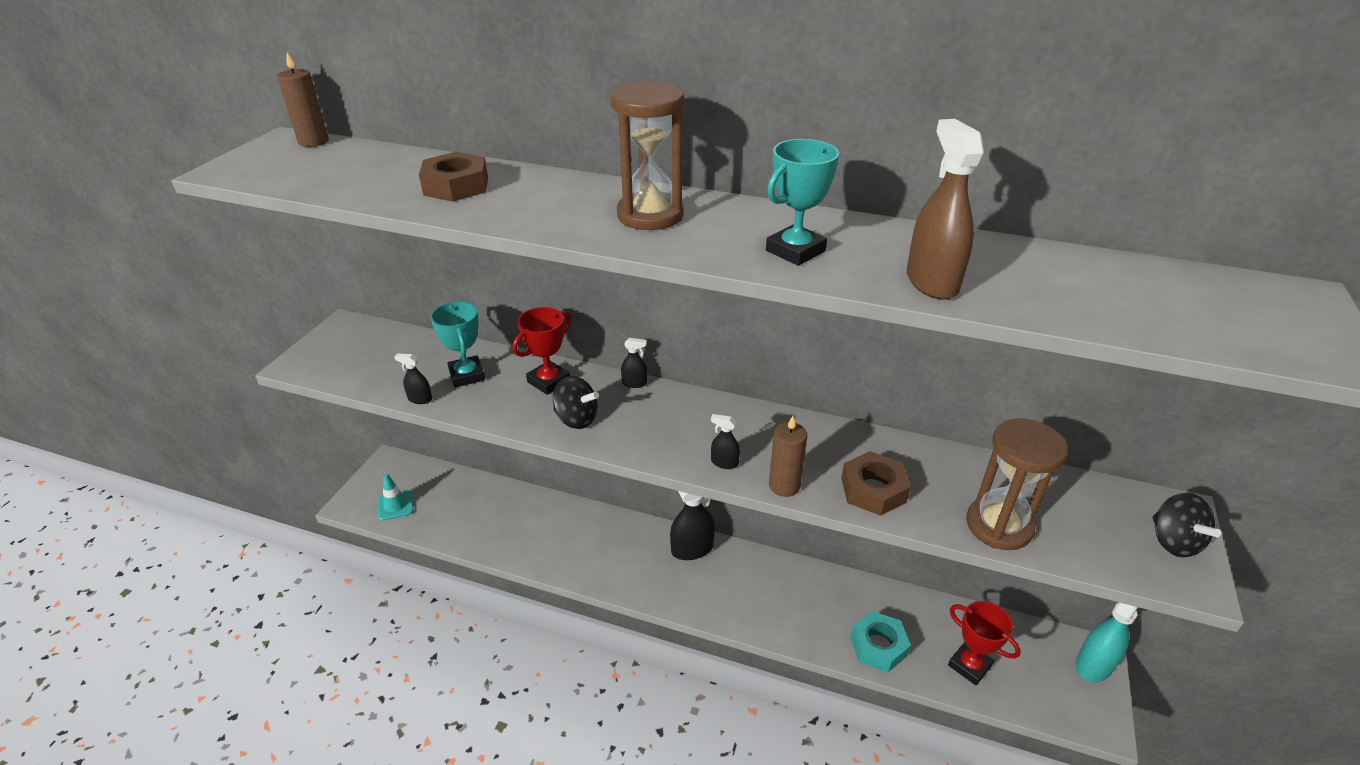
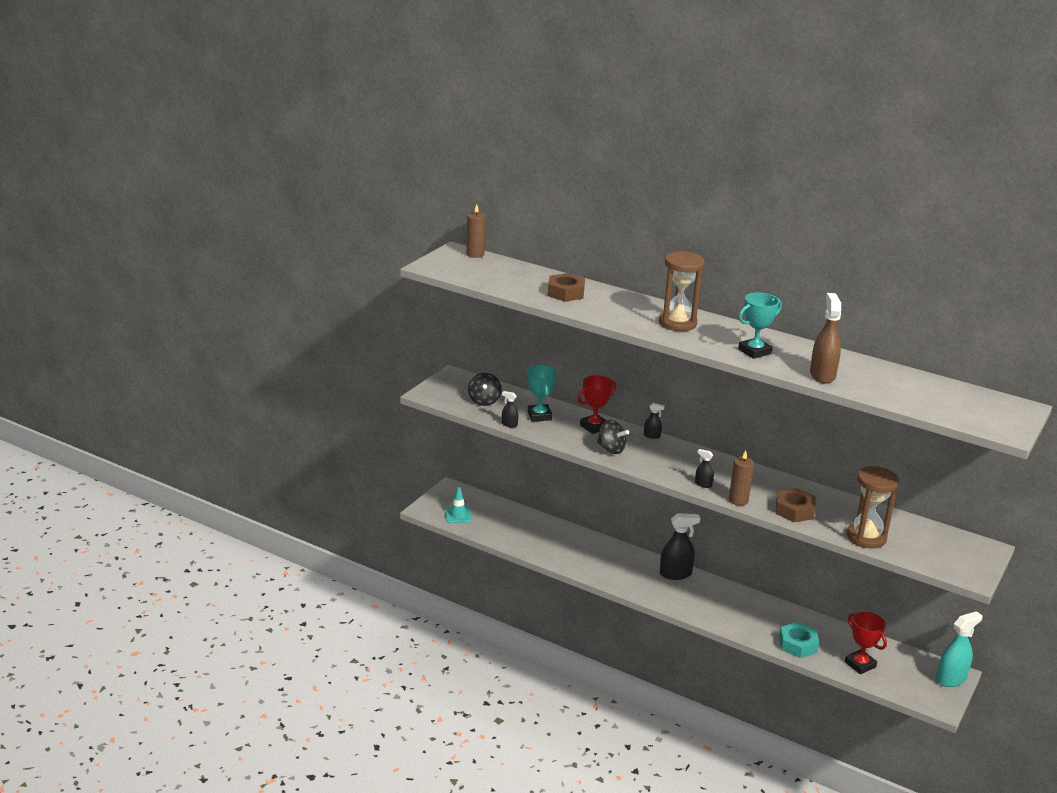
camera: 10 degrees right, 10 degrees down
(1173, 542) = (973, 560): black spinning top -> black spinning top (484, 401)

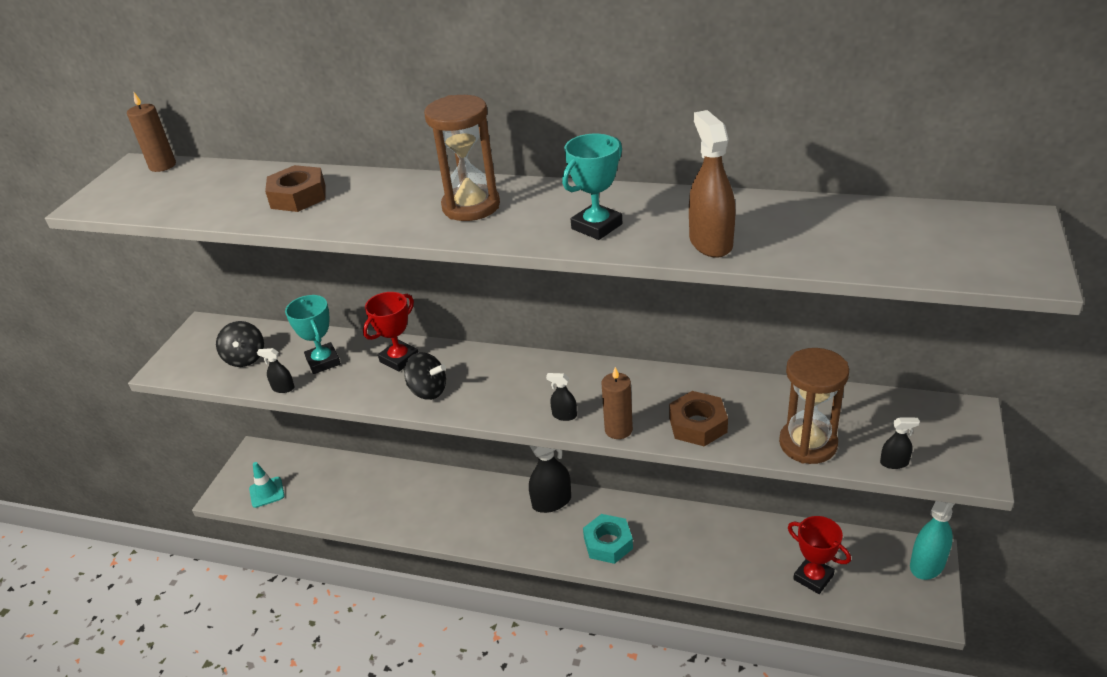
camera: 10 degrees left, 10 degrees up
(652, 436) = (478, 352): black spray bottle -> black spray bottle (894, 463)
(798, 645) = (729, 569): turquoise nut -> turquoise nut (608, 543)

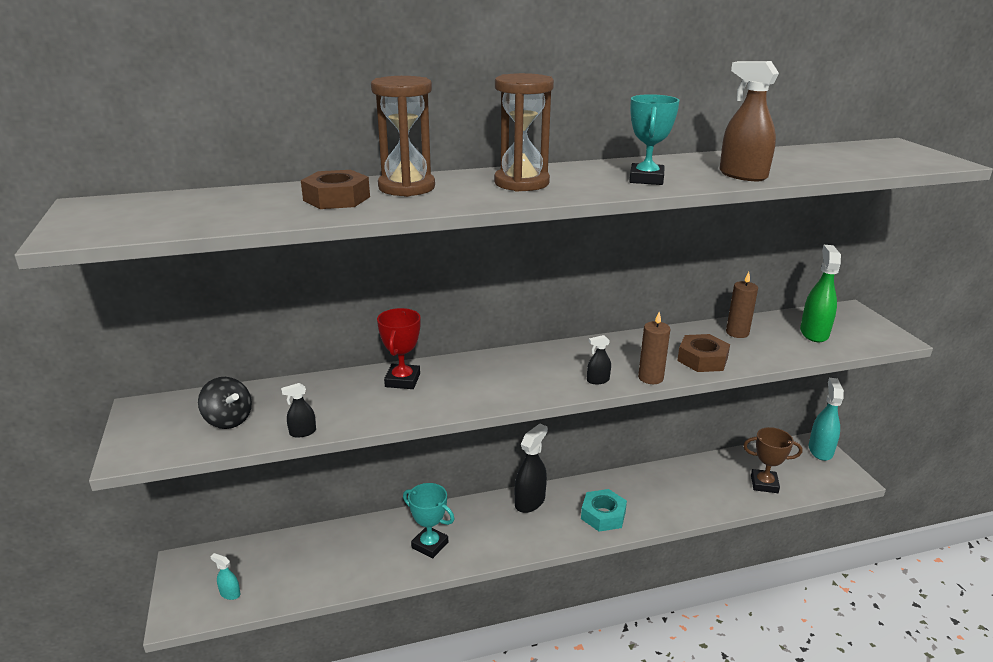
camera: 35 degrees left, 10 degrees down
(162, 166) = (126, 200): brown candle -> brown candle (737, 333)
(267, 492) = (230, 593): turquoise traffic cone -> turquoise spray bottle
(323, 361) = (324, 401): turquoise trophy -> turquoise trophy (430, 545)
(428, 391) = (458, 395): black spinning top -> none
(808, 444) = (786, 350): brown hourglass -> brown hourglass (406, 187)
(813, 577) = (764, 484): red trophy -> brown trophy
(873, 431) = (814, 333): none -> green spray bottle
(894, 463) = (847, 346): black spray bottle -> none

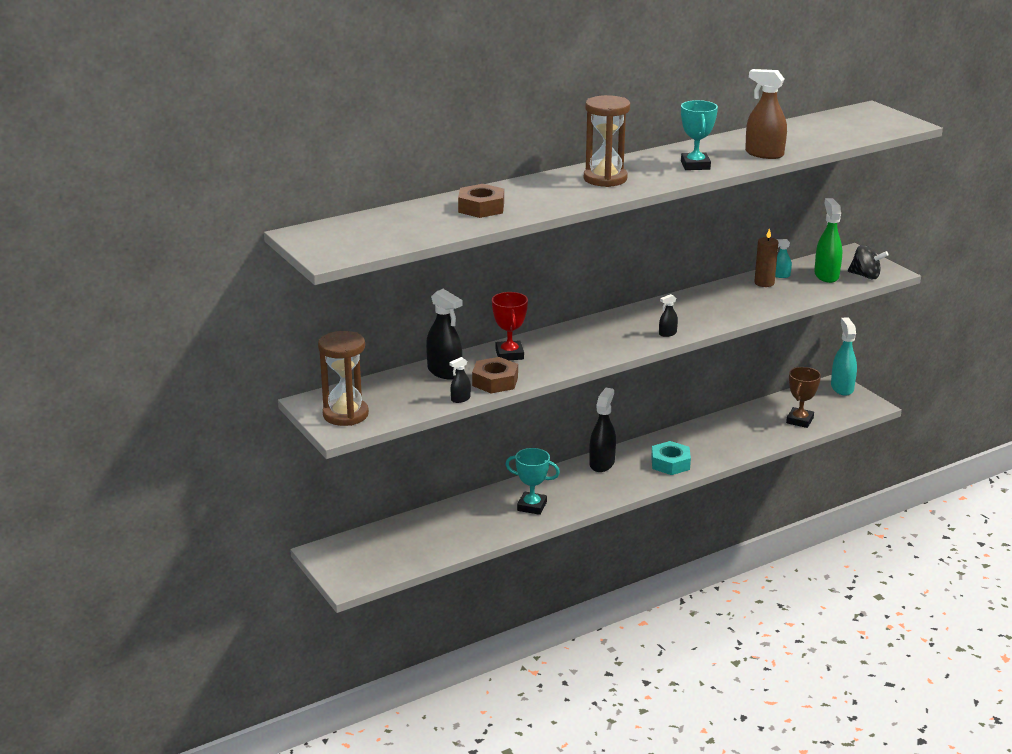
camera: 15 degrees left, 0 degrees up
(228, 420) = (392, 400): black spinning top -> black spinning top (865, 276)
(230, 593) = (382, 564): turquoise spray bottle -> turquoise spray bottle (780, 275)
(315, 392) = (444, 372): none -> black spray bottle
(406, 187) = (522, 192): brown hourglass -> brown hourglass (345, 414)
(650, 378) = (708, 326): brown candle -> none
(702, 359) = (743, 307): brown nut -> brown nut (495, 381)
(764, 484) = (799, 420): brown trophy -> brown trophy turned 60 degrees counterclockwise

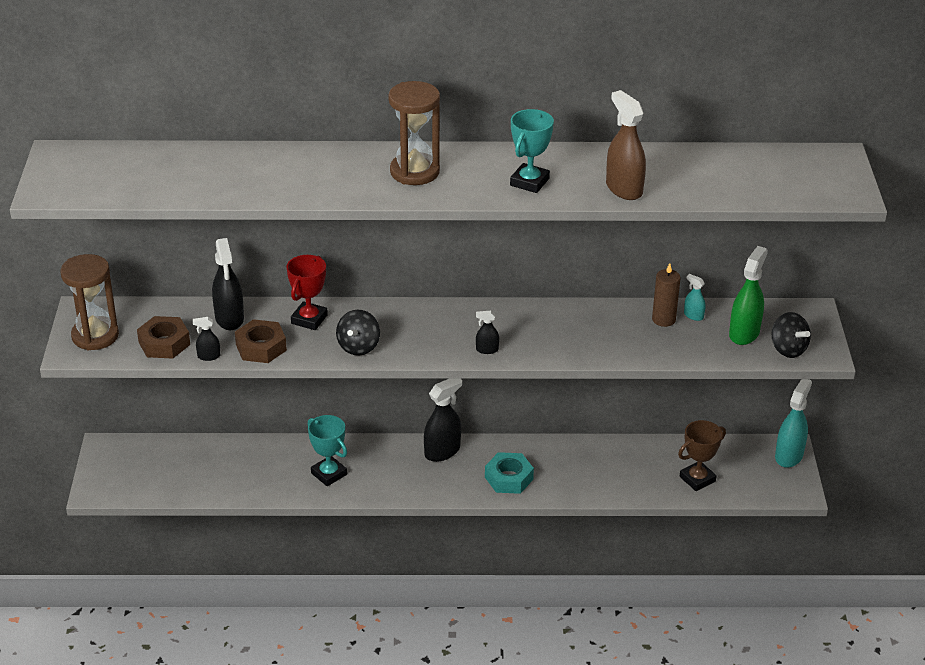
camera: 30 degrees right, 10 degrees up
(481, 208) = (250, 173): brown nut -> brown nut (164, 343)
(571, 359) = (358, 347): none -> black spinning top

